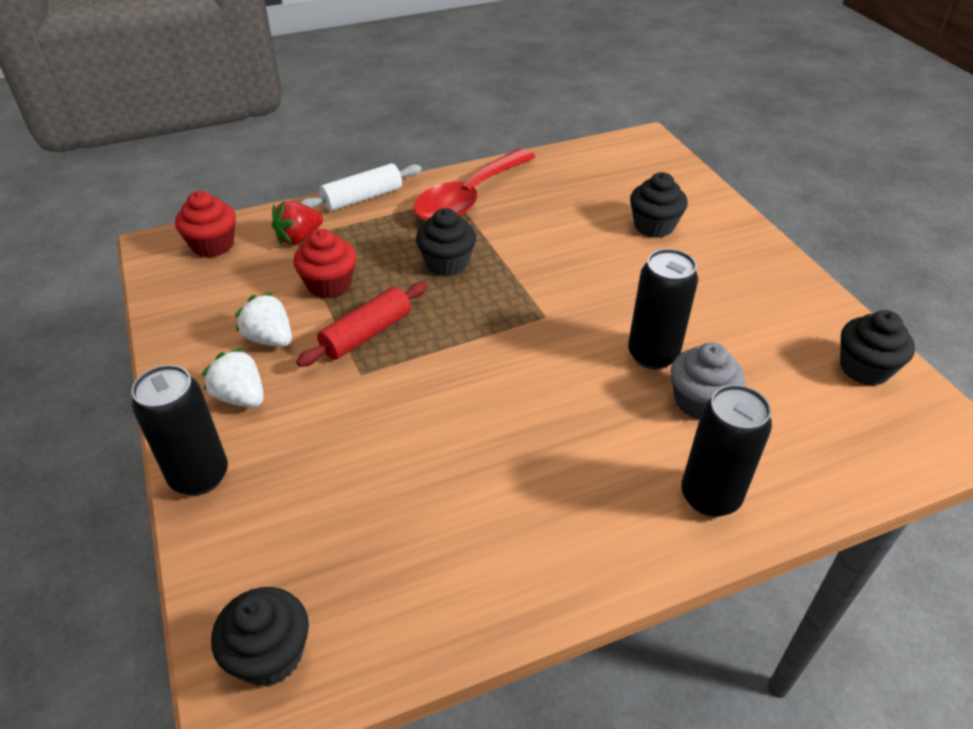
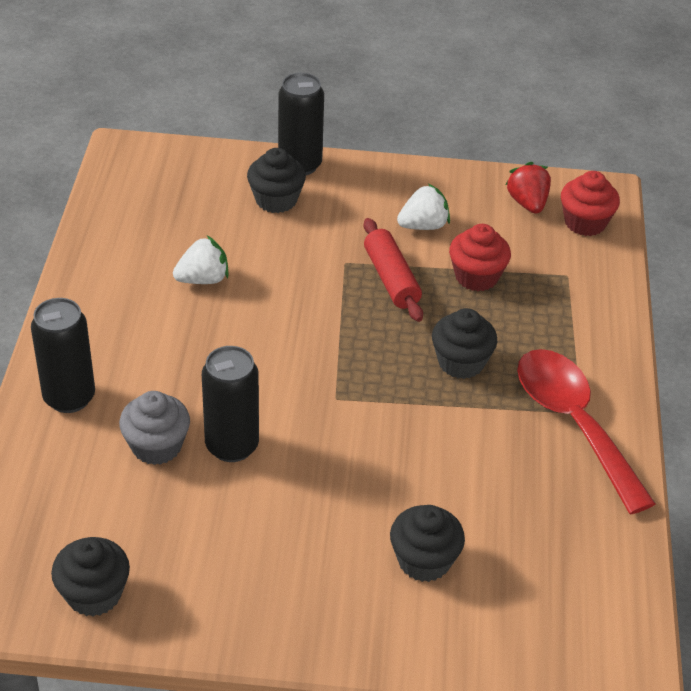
camera: 115 degrees right, 0 degrees up
(241, 397) = (364, 197): white strawberry -> white strawberry (203, 279)
(270, 654) = (142, 165): black cupcake -> black cupcake (276, 200)
(299, 238) = (565, 277): red strawberry -> red strawberry (527, 203)
(362, 198) = (618, 340): white rolling pin -> none

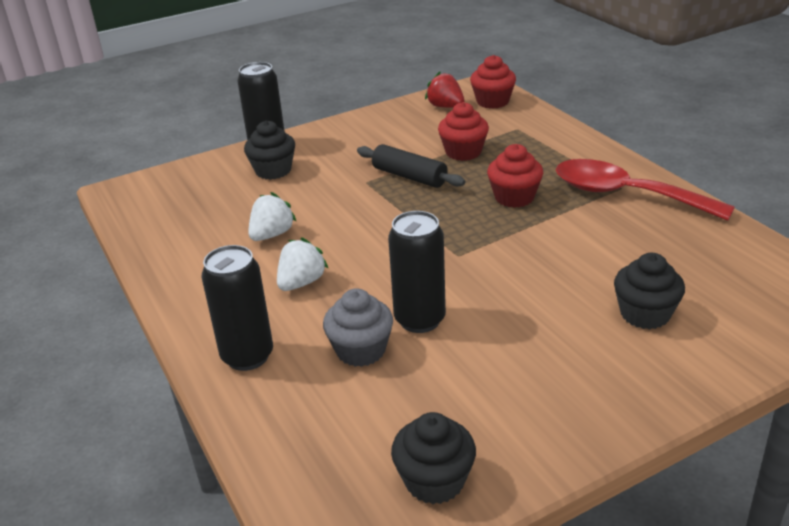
camera: 30 degrees left, 10 degrees down
(391, 279) = (409, 176): red rolling pin -> black rolling pin
(423, 226) = (394, 142): white strawberry -> white strawberry (301, 283)
(461, 362) = (514, 197): black cupcake -> red cupcake

